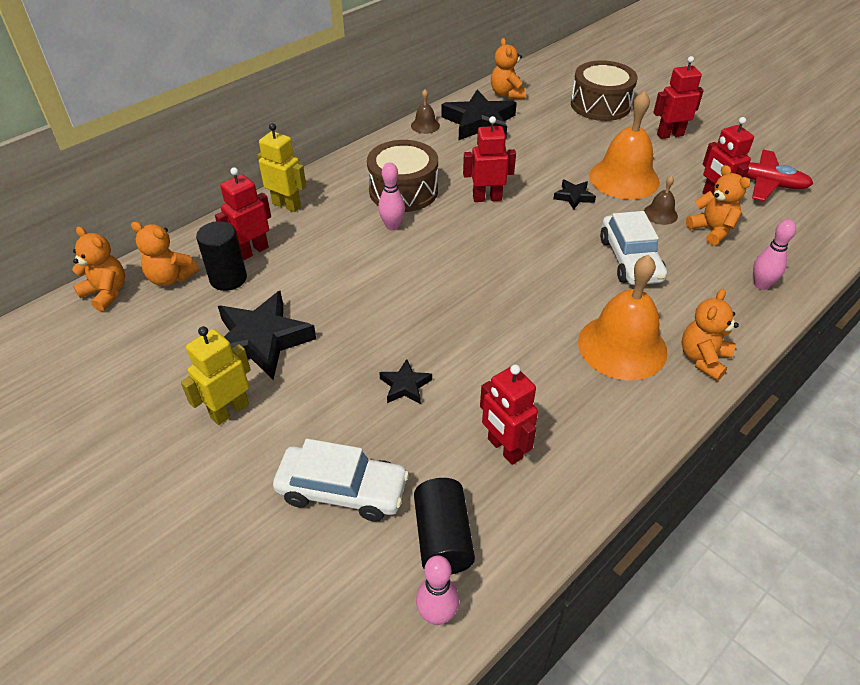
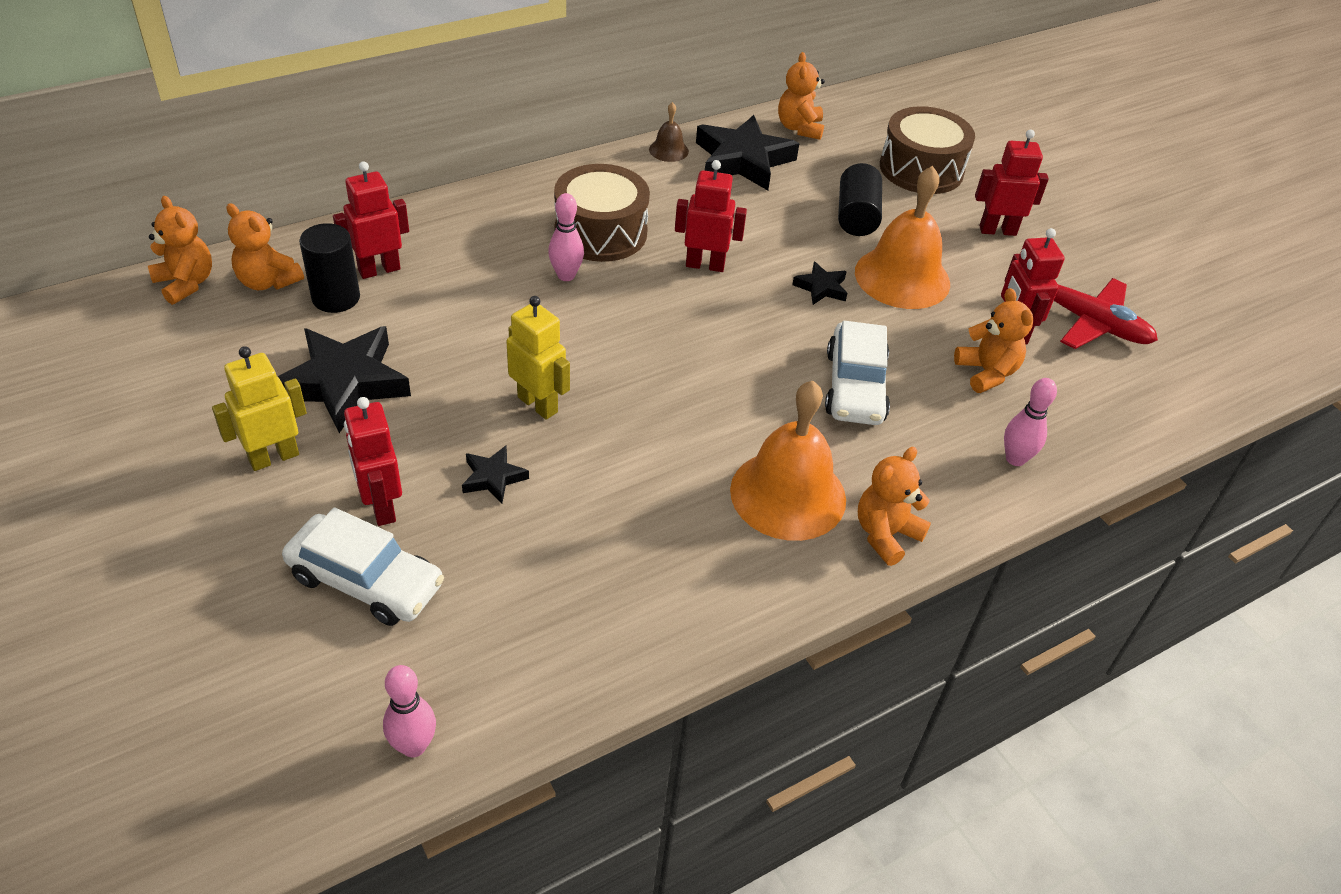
camera: 10 degrees right, 0 degrees up
(287, 205) = (445, 220): yellow robot -> yellow robot (538, 404)
(443, 538) = (459, 664): black cylinder -> black cylinder (856, 216)
(504, 448) = (579, 581): red robot -> red robot (381, 507)
(660, 214) = (927, 336): brown bell -> none

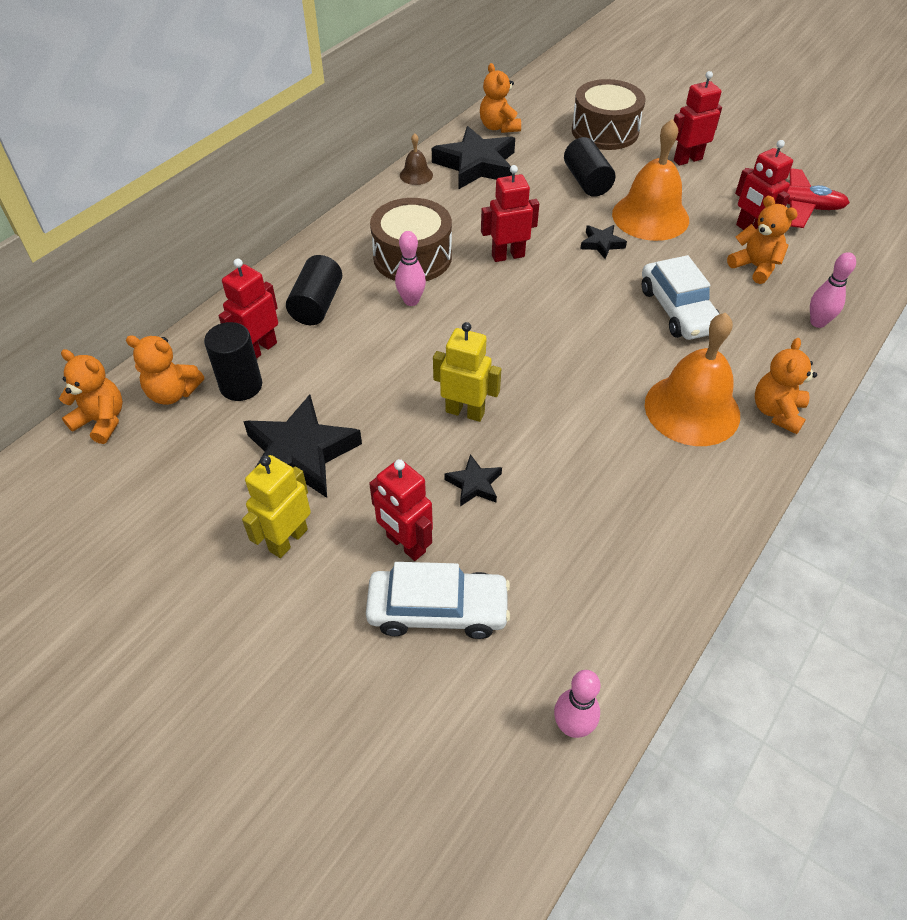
camera: 20 degrees left, 5 degrees up
(467, 246) = (317, 305): none -> black cylinder

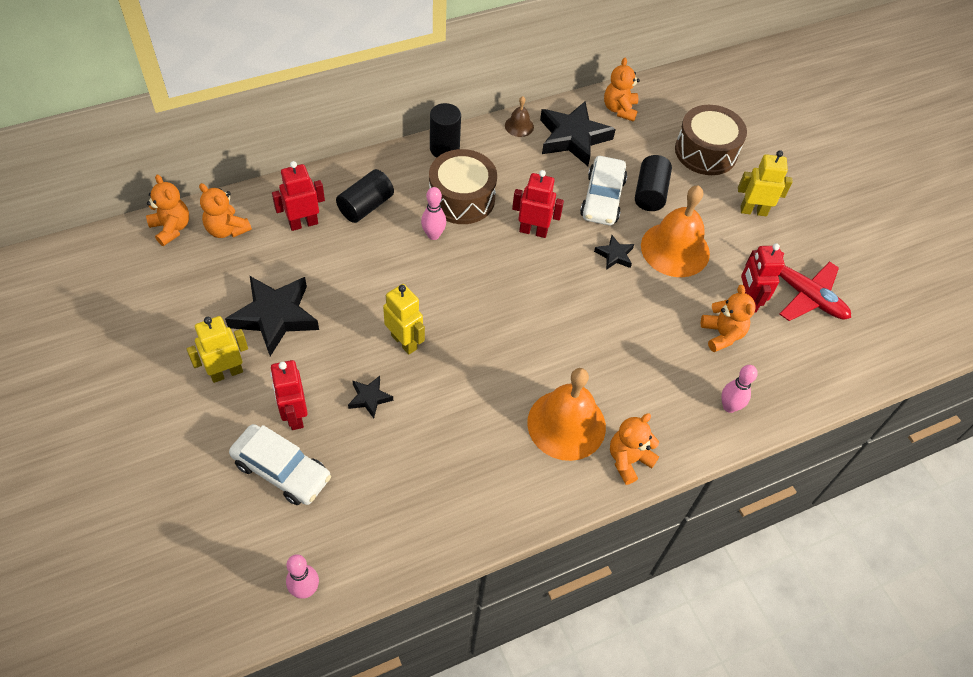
camera: 25 degrees right, 5 degrees up
(241, 386) = (272, 246): black cylinder -> black cylinder (444, 149)
(678, 310) = (626, 340): white car -> white car (602, 198)
(687, 160) = (753, 211): red robot -> yellow robot

